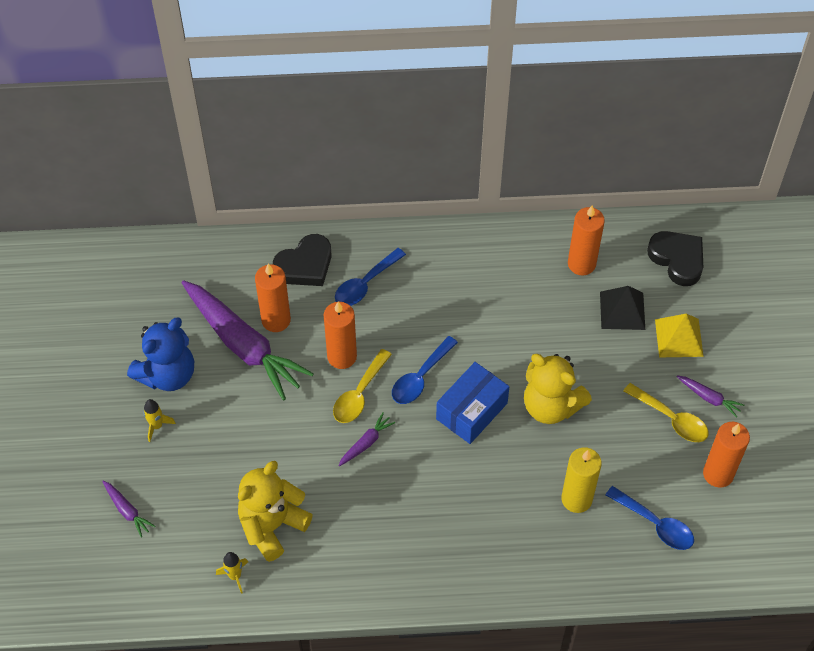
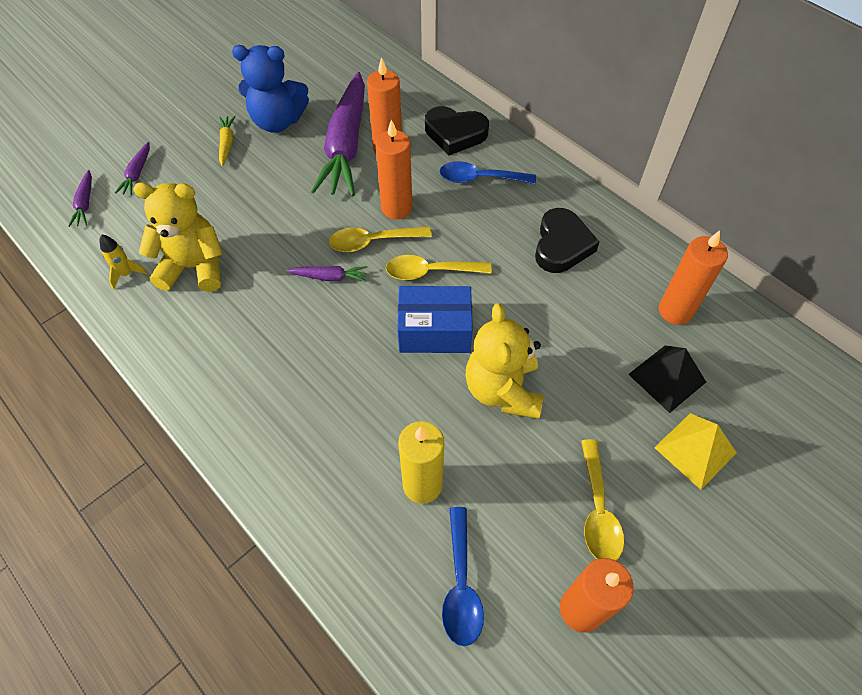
camera: 50 degrees right, 0 degrees up
(157, 426) = (227, 143): yellow rocket -> yellow carrot
(420, 377) = (430, 272): blue spoon -> yellow spoon
(677, 259) = (776, 386): black heart -> black heart (561, 245)
(709, 398) = (660, 531): purple carrot -> purple carrot (85, 203)

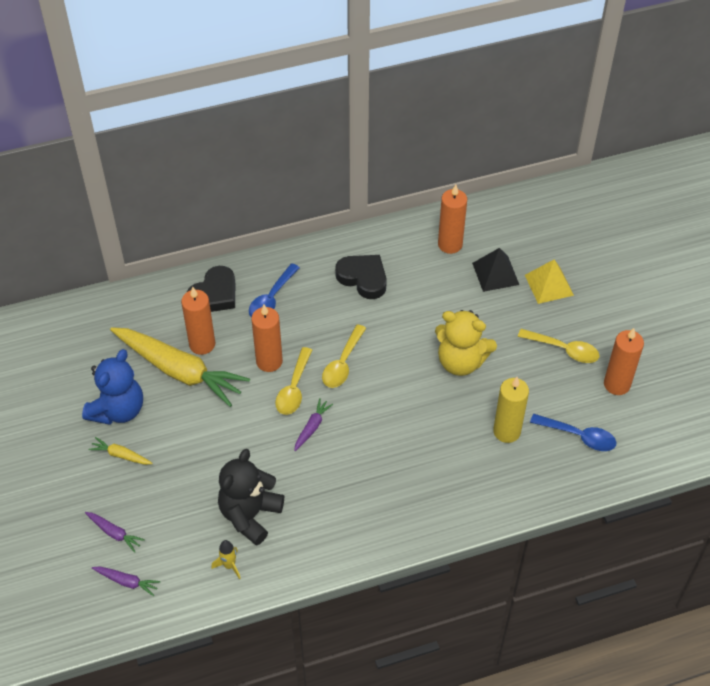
camera: 65 degrees left, 5 degrees down
(194, 267) = (250, 515): yellow teddy bear -> black teddy bear
(346, 145) = (180, 371): purple carrot -> yellow carrot
(434, 331) = (395, 381): blue box -> none

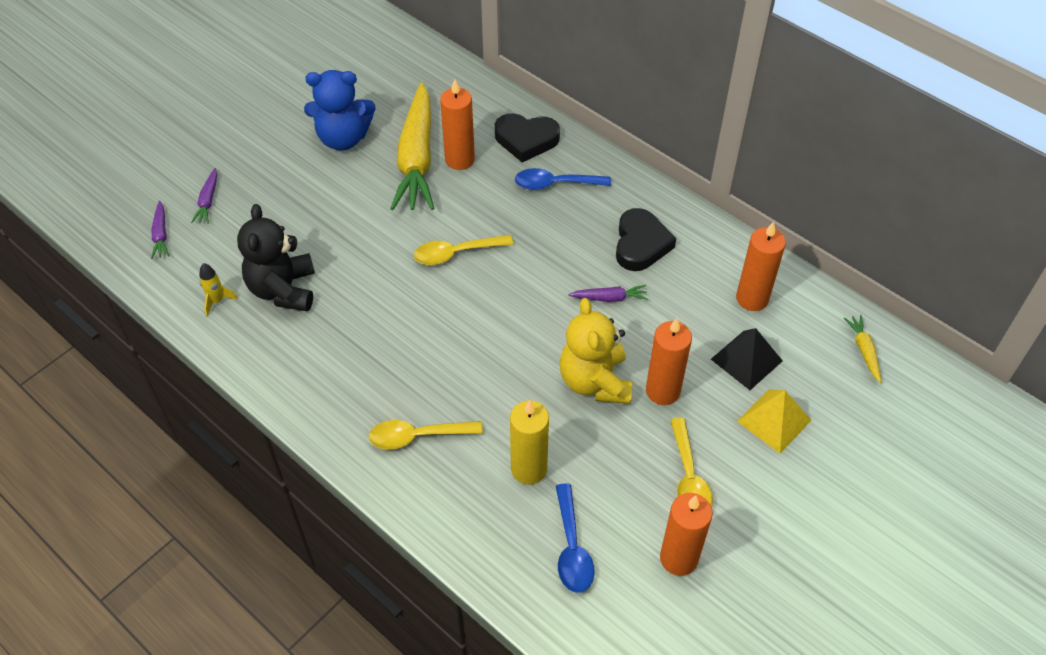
camera: 60 degrees right, 0 degrees up
(121, 455) = (294, 164): yellow carrot -> yellow carrot (863, 350)
(250, 515) = (283, 290): black teddy bear -> black teddy bear turned 90 degrees counterclockwise
(269, 361) = (475, 218): orange candle -> orange candle (662, 391)
(312, 427) = (418, 290): purple carrot -> purple carrot (610, 298)
(342, 363) = (516, 278): yellow spoon -> yellow spoon (417, 436)

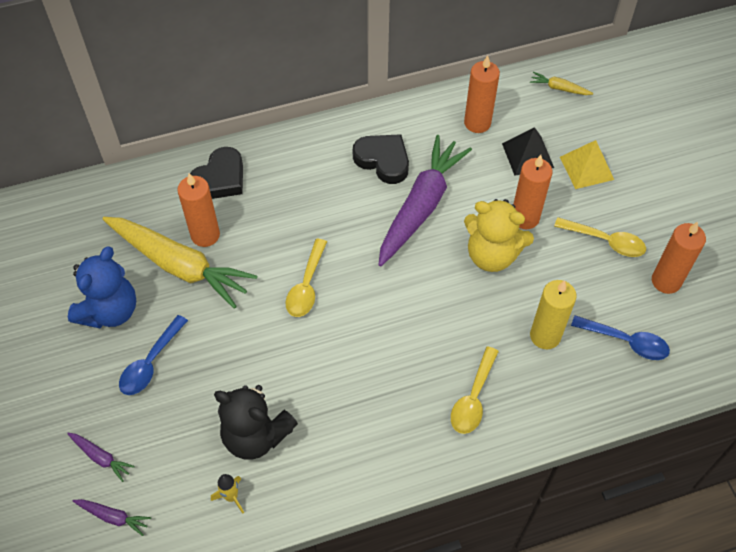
camera: 60 degrees left, 5 degrees up
(555, 184) = (282, 183): blue spoon -> blue spoon (150, 363)
(610, 298) = (421, 206): purple carrot -> purple carrot, size x2.44

